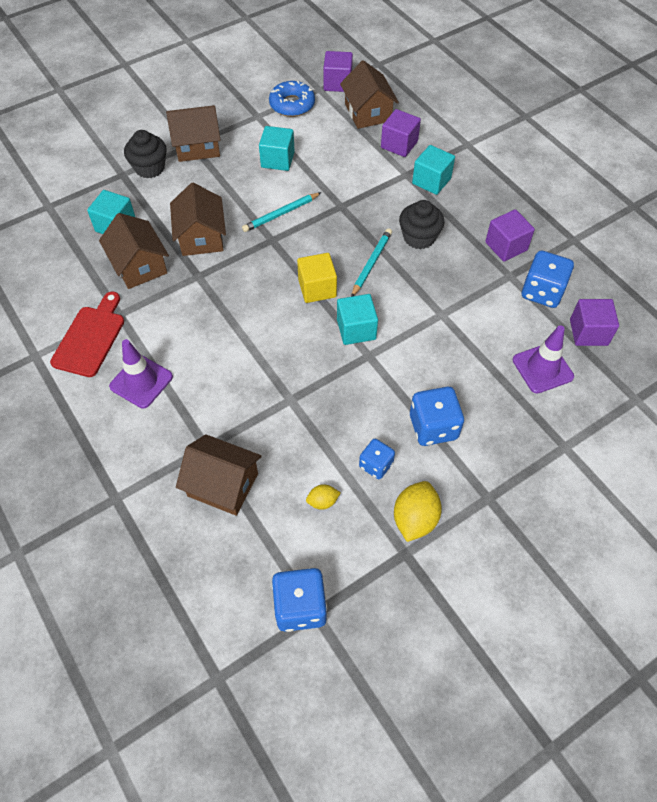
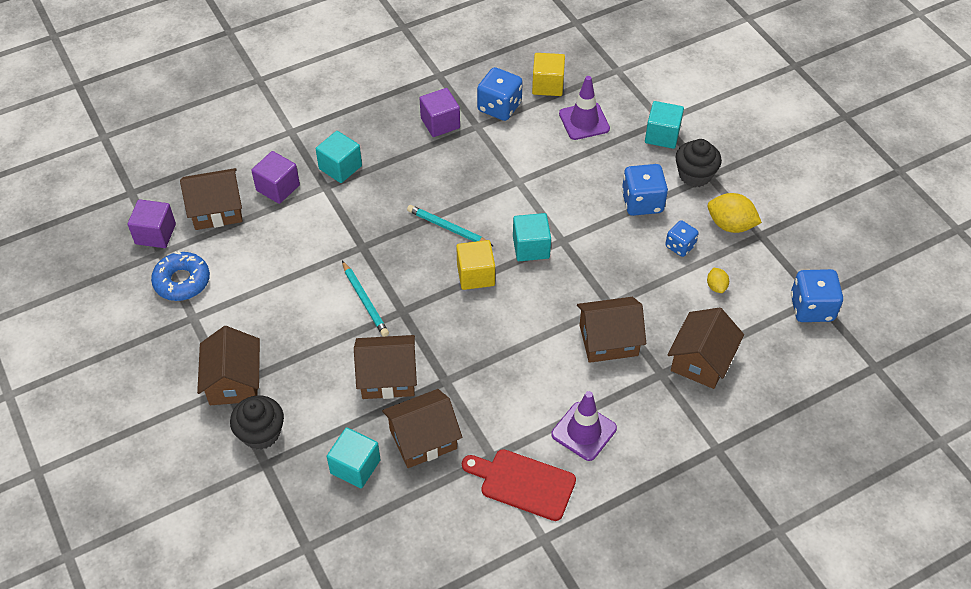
camera: 85 degrees left, 5 degrees down
(246, 399) = (608, 340): none -> brown house
(277, 160) = (277, 300): turquoise cube -> turquoise cube (662, 135)
(419, 237) = (418, 186): black cupcake -> black cupcake (695, 175)
(588, 332) = (547, 85): purple cube -> yellow cube

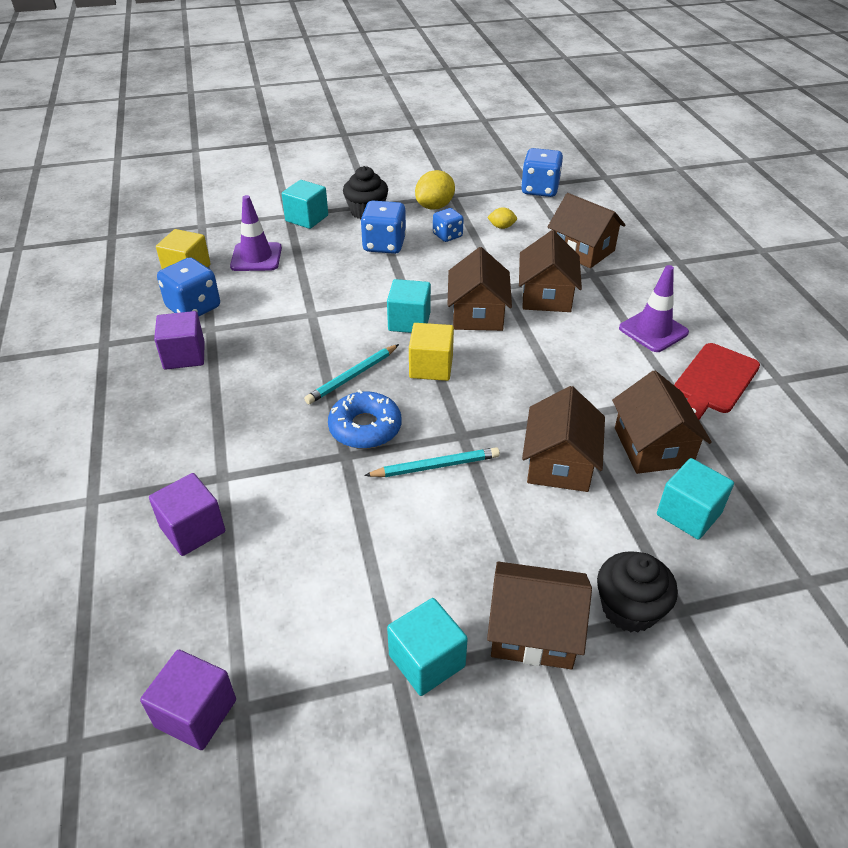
camera: 75 degrees left, 10 degrees down
(182, 281) = (318, 682): blue donut -> blue donut (365, 428)
(217, 210) = (192, 614): brown house -> brown house (477, 314)
(340, 167) = (197, 456): turquoise cube -> turquoise cube (427, 661)

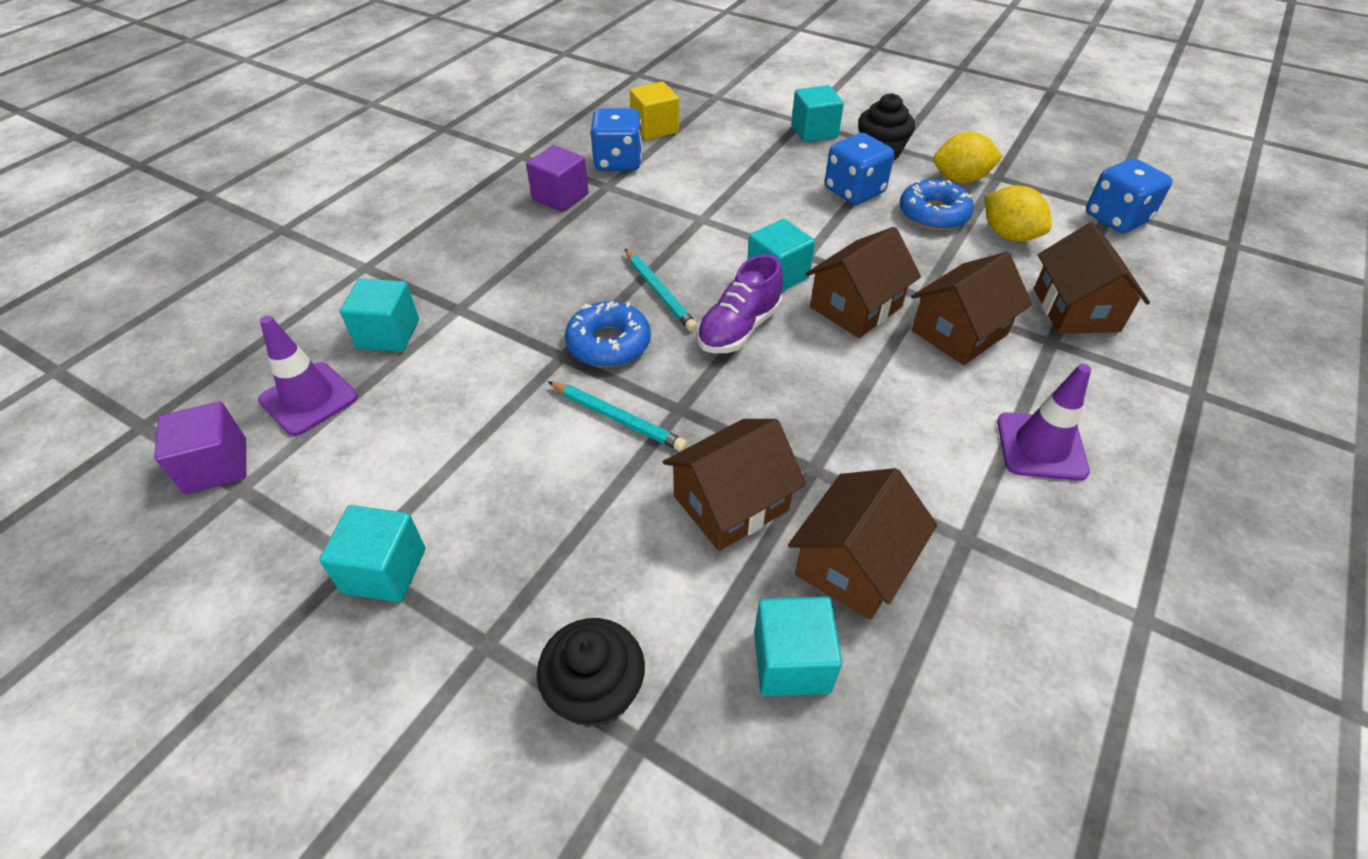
camera: 45 degrees right, 5 degrees up
(192, 529) = (388, 334): purple cube -> turquoise cube
(256, 257) = (723, 145): purple traffic cone -> purple traffic cone (308, 399)
(352, 376) = (659, 293): turquoise pencil -> turquoise pencil turned 120 degrees counterclockwise
(431, 367) = (739, 328): yellow cube -> purple shoe
(447, 235) = (933, 214): blue dice -> blue donut
(501, 227) = (1009, 235): yellow lemon -> yellow lemon, size x1.85
(533, 631) = (490, 627): brown house -> none
(714, 381) = (1040, 553): red cutting board -> none

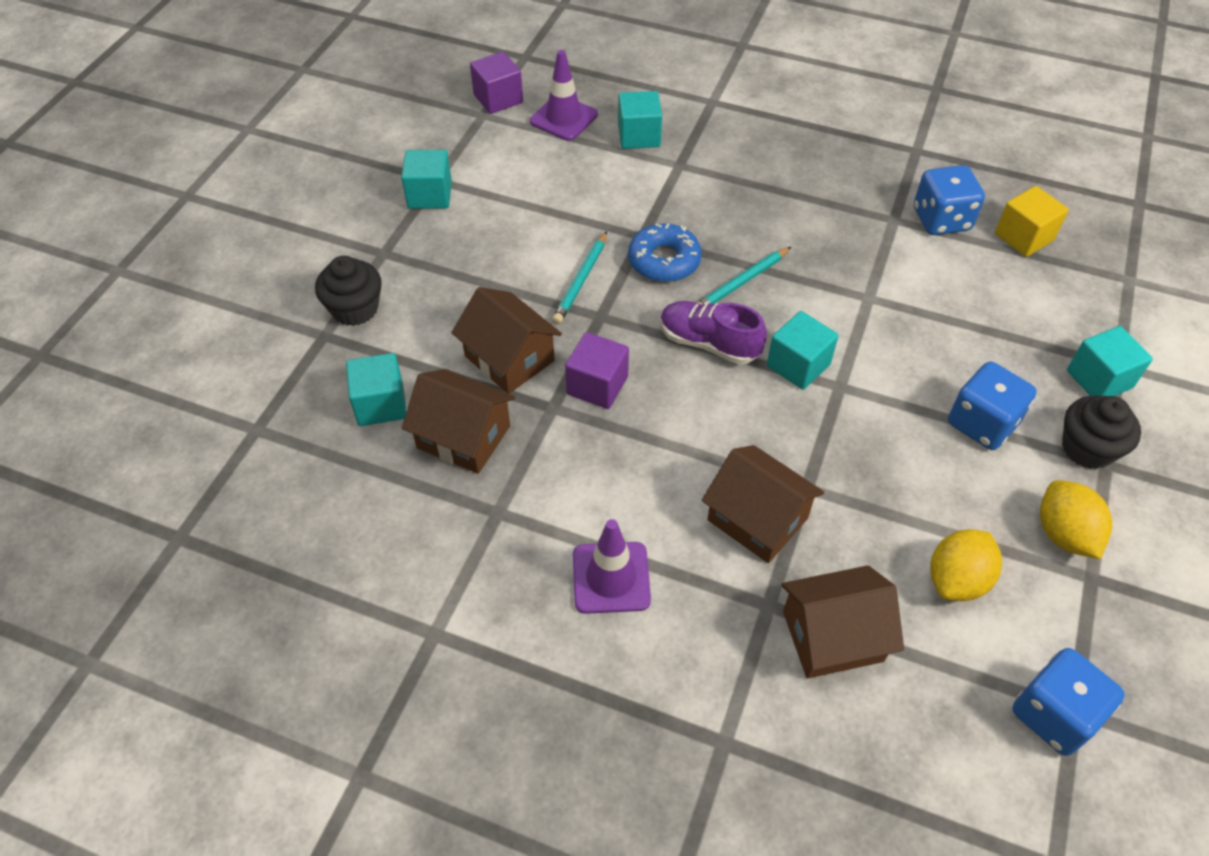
camera: 80 degrees right, 5 degrees up
(560, 197) = (859, 191): purple cube -> purple cube (597, 385)
(856, 307) = (769, 430): brown house -> none
(933, 214) = (968, 502): blue donut -> none

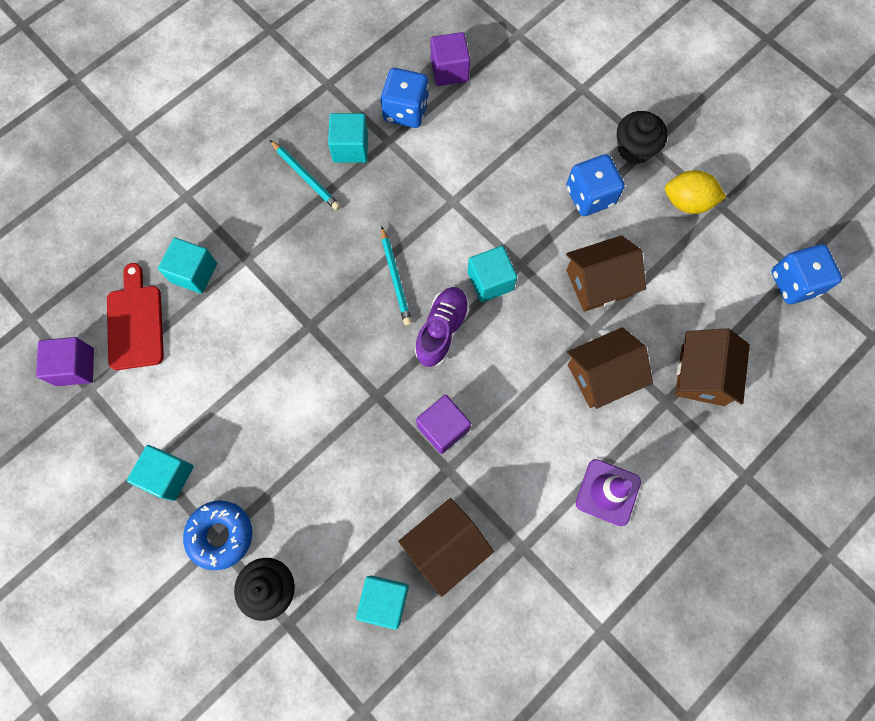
camera: 65 degrees left, 20 degrees up
(509, 358) = (386, 482): brown house -> brown house (598, 283)
(563, 118) = (135, 322): purple traffic cone -> red cutting board
(580, 281) = (333, 393): turquoise pencil -> turquoise pencil (306, 177)
(664, 261) = (345, 322): blue donut -> blue donut (220, 535)
(709, 343) = (442, 330): purple shoe -> purple shoe turned 150 degrees clockwise
(957, 580) = (693, 281): yellow lemon -> none
(1023, 237) = (449, 70): yellow cube -> purple cube
(1099, 379) = (587, 107): turquoise cube -> turquoise cube (350, 148)

